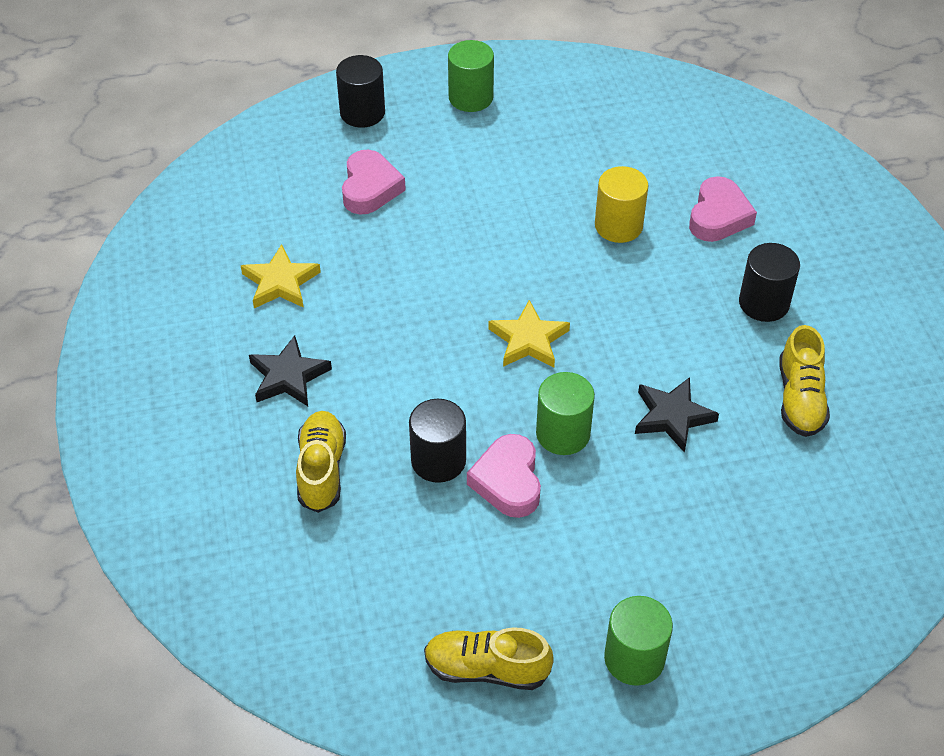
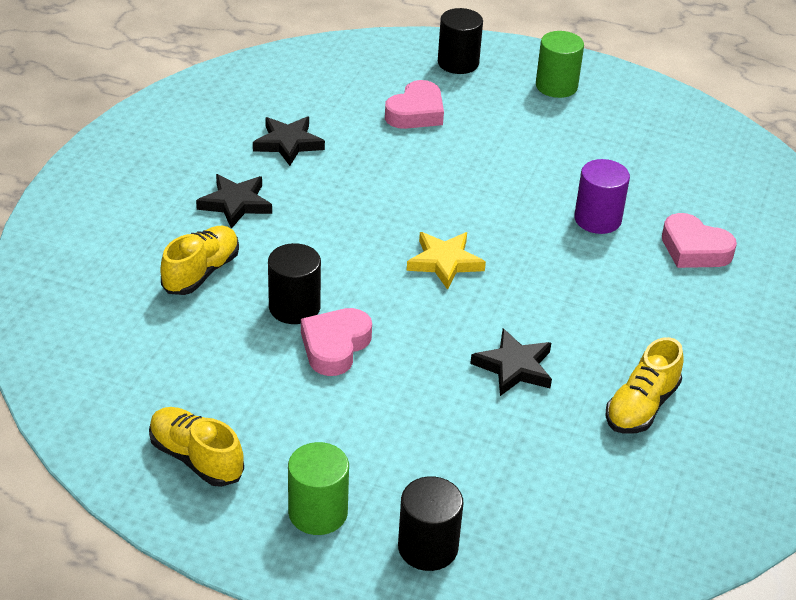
camera: 30 degrees right, 10 degrees down
(280, 282) = (288, 143): yellow star -> black star
(563, 433) = (410, 336): green cylinder -> none
(618, 225) = (597, 219): yellow cylinder -> purple cylinder
(718, 216) = (694, 249): pink heart -> pink heart turned 75 degrees clockwise
(764, 303) = (675, 326): black cylinder -> black cylinder (428, 547)

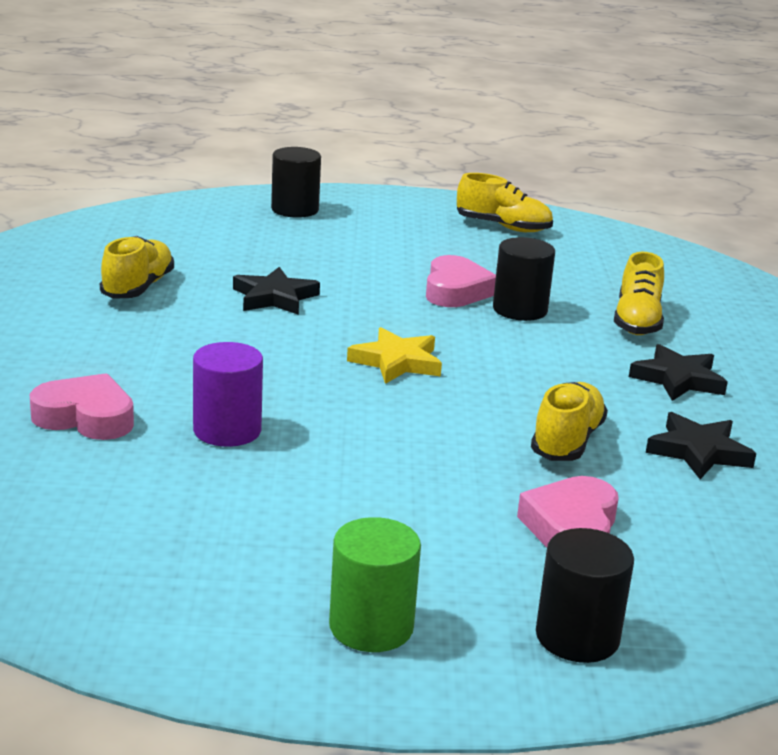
camera: 160 degrees right, 15 degrees down
(318, 512) = (388, 215): green cylinder -> none
(370, 167) = (566, 441): none -> yellow shoe

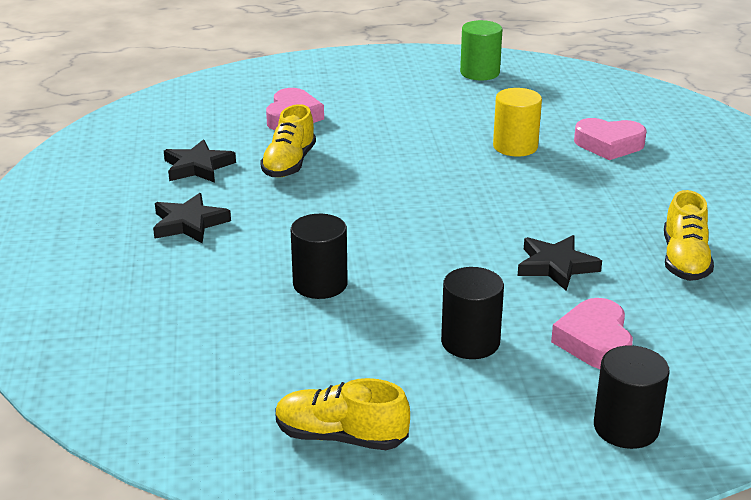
camera: 175 degrees right, 5 degrees up
(227, 430) = (515, 146): purple cylinder -> yellow cylinder
(371, 626) = (392, 71): green cylinder -> green cylinder (479, 73)
(396, 362) = (421, 211): yellow star -> none
(455, 291) = (386, 301): pink heart -> pink heart (595, 342)
(577, 637) = (296, 76): black cylinder -> black cylinder (470, 342)
(637, 321) = (204, 285): yellow shoe -> none

